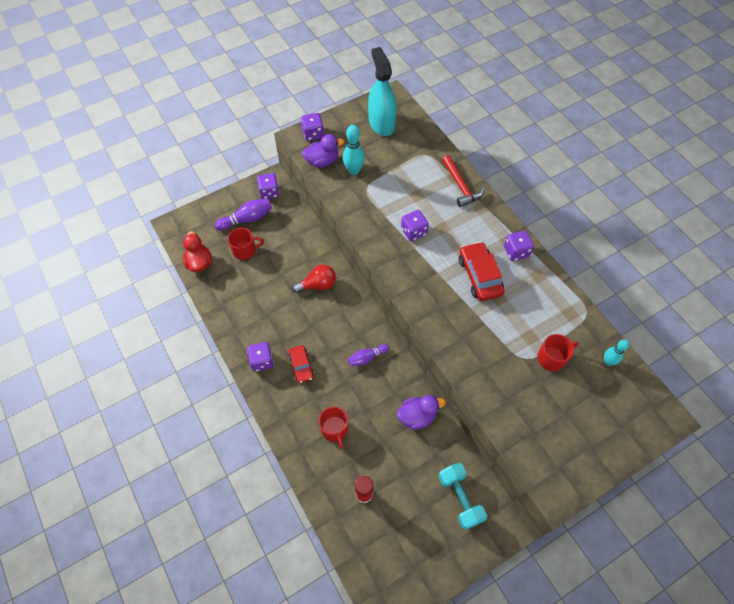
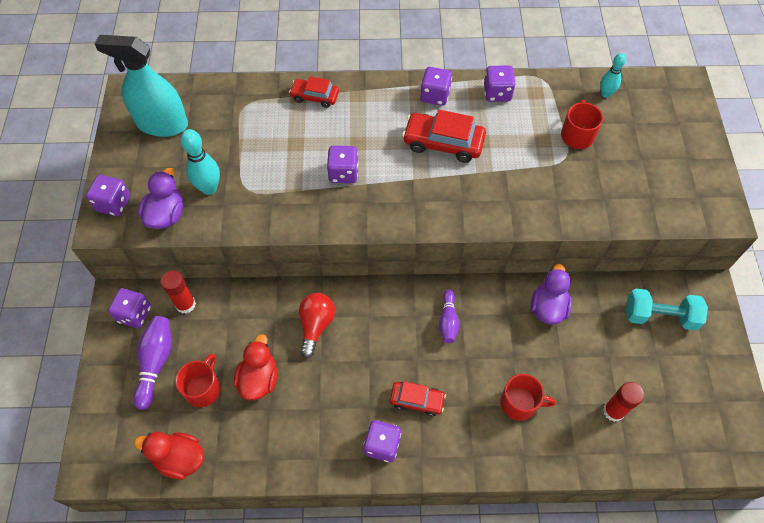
camera: 60 degrees left, 0 degrees up
(266, 274) = (259, 379): none -> red duck
(290, 212) = (185, 304): none -> red glue stick
(460, 186) = (315, 97): red hammer -> red car
(549, 289) = (497, 93): none -> purple dice

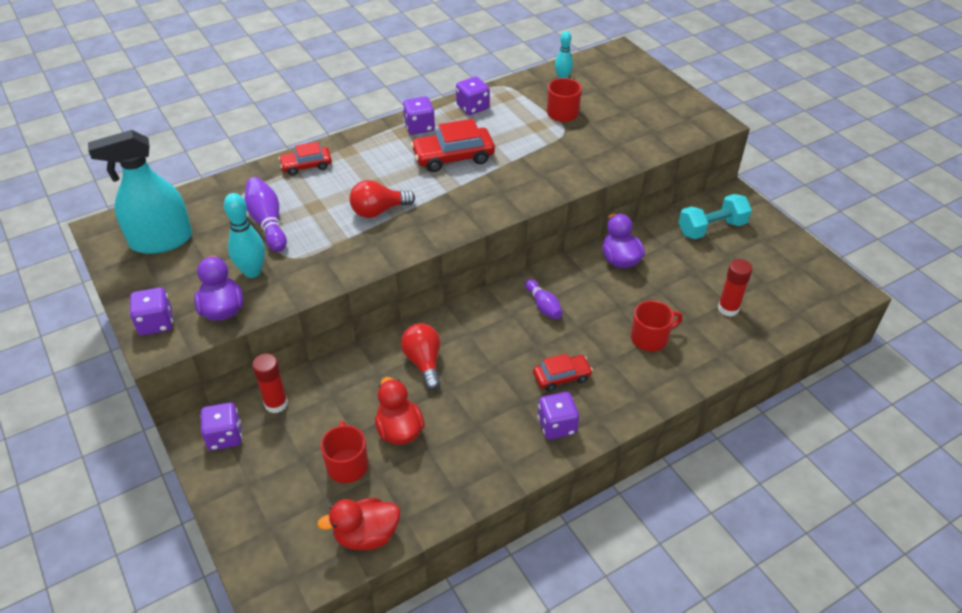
camera: 30 degrees left, 15 degrees down
(156, 363) = (279, 467): purple bowling pin -> purple bowling pin (267, 222)
(343, 173) = (378, 211): purple dice -> red light bulb

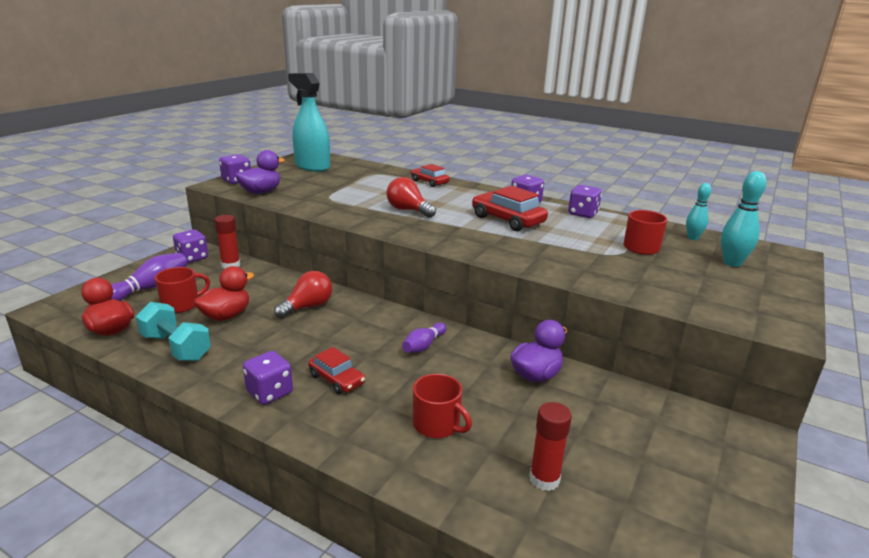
camera: 60 degrees right, 20 degrees down
(252, 272) = (304, 191): turquoise bowling pin -> turquoise bowling pin (732, 263)
(267, 222) = (357, 185): purple bowling pin -> purple bowling pin (151, 288)
(711, 228) = (670, 430): turquoise dumbbell -> turquoise dumbbell (176, 347)

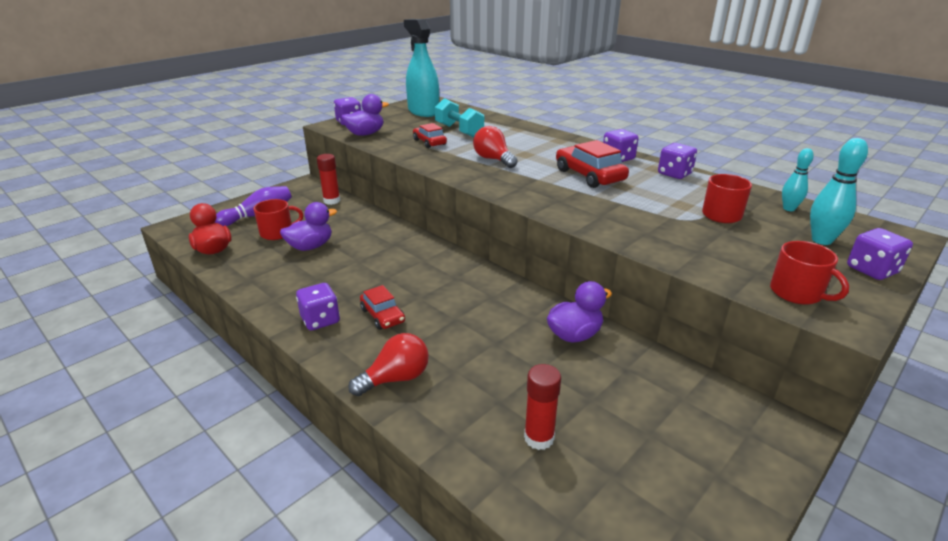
camera: 15 degrees right, 5 degrees up
(176, 347) = (258, 270): turquoise dumbbell -> turquoise dumbbell (459, 131)
(192, 258) = (302, 191): purple dice -> purple dice (872, 270)
(226, 316) = (310, 246): red duck -> purple duck
(308, 307) = (383, 245): red light bulb -> red light bulb (396, 378)
(423, 346) = (475, 293): purple bowling pin -> none
(429, 182) = (528, 132): red car -> red car (429, 142)
(437, 425) = (457, 370): red mug -> red mug (797, 293)

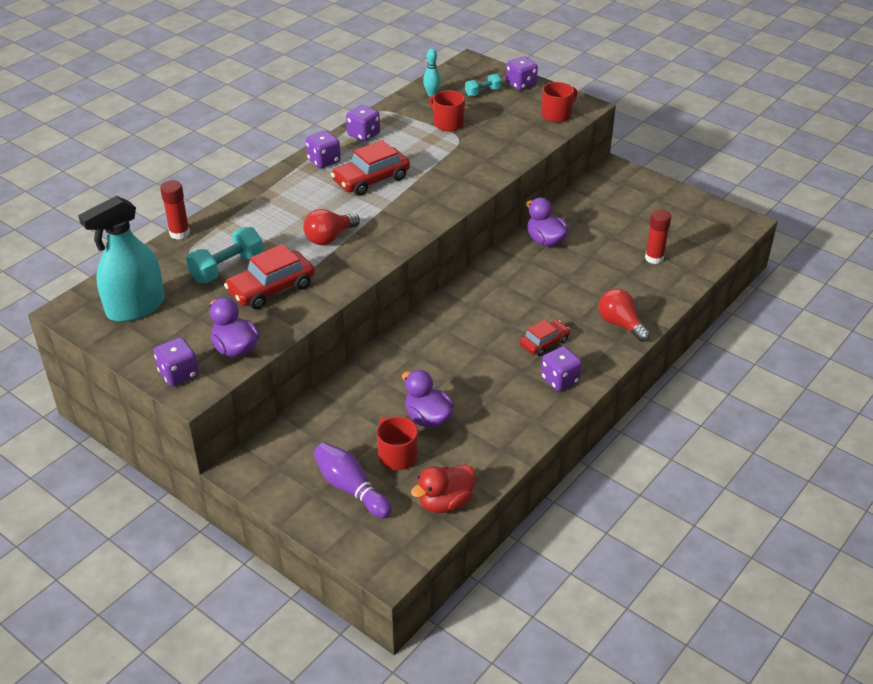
camera: 95 degrees left, 10 degrees up
(331, 201) = (303, 427): red glue stick -> red glue stick (179, 233)
(429, 142) = (271, 288): red car -> red car, size x1.61
(821, 240) = (483, 92): turquoise bowling pin -> turquoise dumbbell

